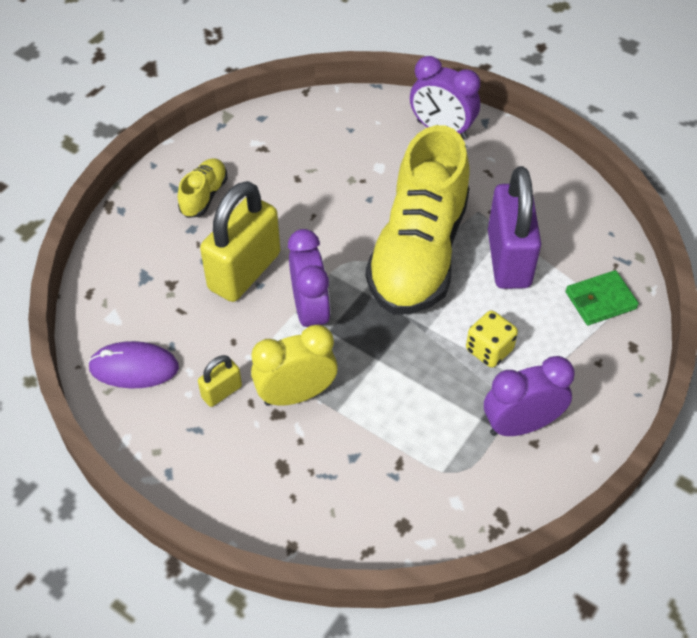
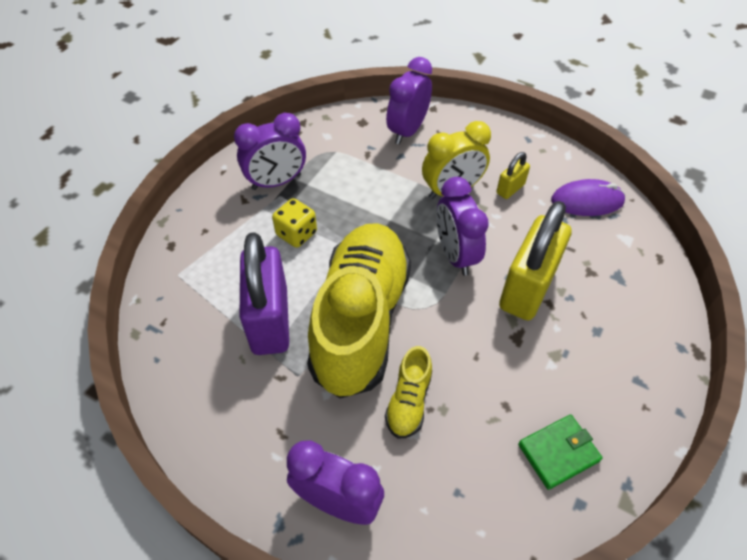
camera: 175 degrees right, 0 degrees up
(204, 196) = (602, 372): yellow shoe -> yellow shoe (409, 401)
(338, 501) = (407, 131): none -> purple clock
(600, 300) = (188, 284): green wallet -> green wallet (558, 452)

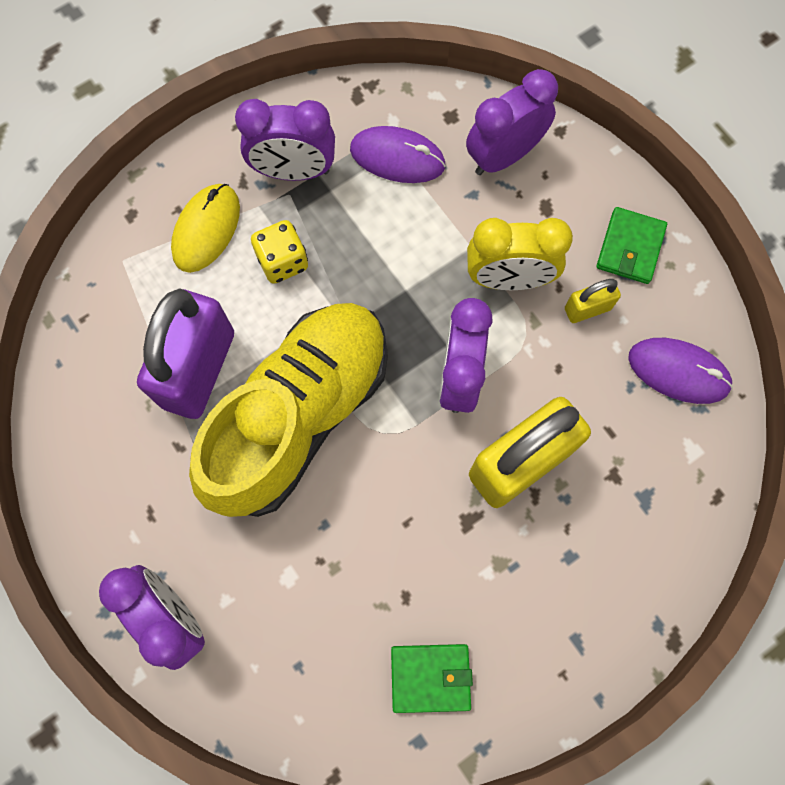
camera: 25 degrees right, 20 degrees up
(232, 234) = (206, 229): none -> yellow mouse
(341, 153) = (397, 157): none -> purple mouse
(409, 401) = (301, 541): yellow shoe -> none
(513, 150) = (630, 247): none -> green wallet

